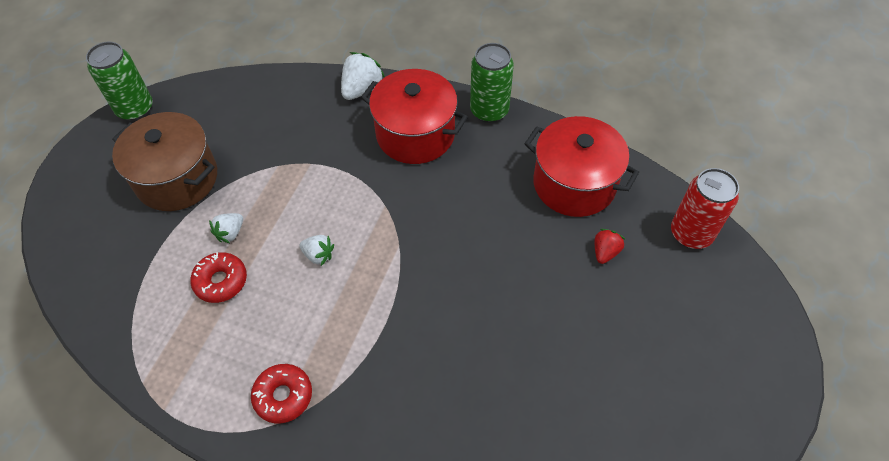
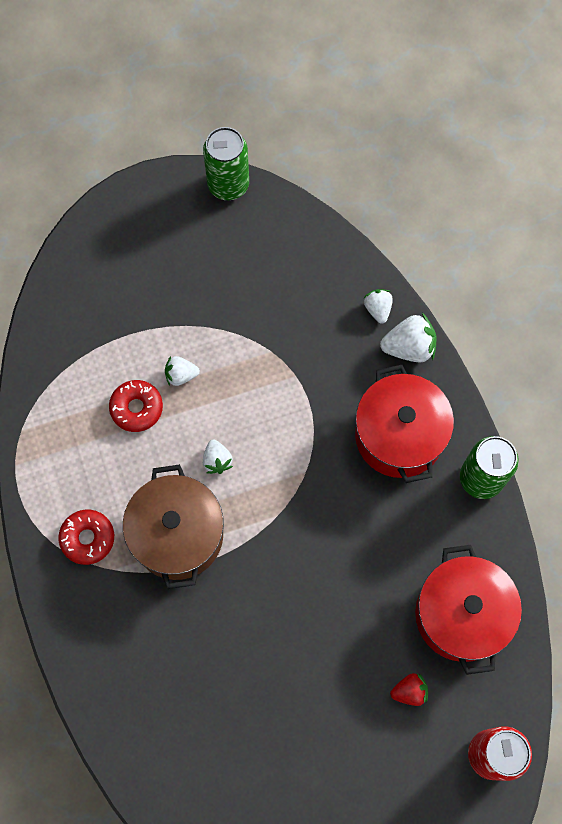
camera: 50 degrees right, 15 degrees up
(177, 179) = (193, 286): brown pot -> brown pot (177, 535)
(318, 88) = (378, 309): none -> white strawberry

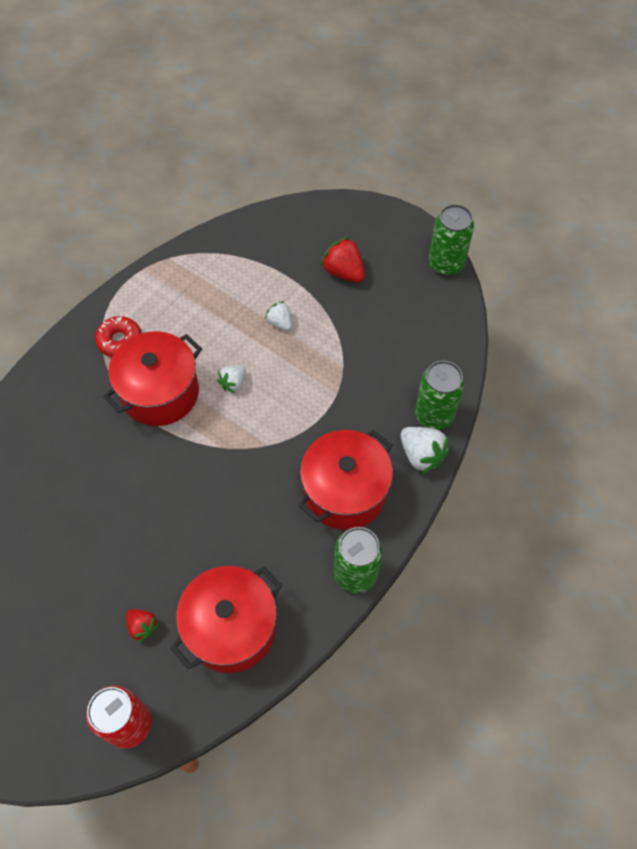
camera: 55 degrees right, 10 degrees down
(136, 408) = (235, 311): red donut -> none
(167, 280) = (343, 272): none -> red strawberry
(177, 535) = (160, 393): brown pot -> red pot
(378, 309) = (434, 415): white strawberry -> green can

